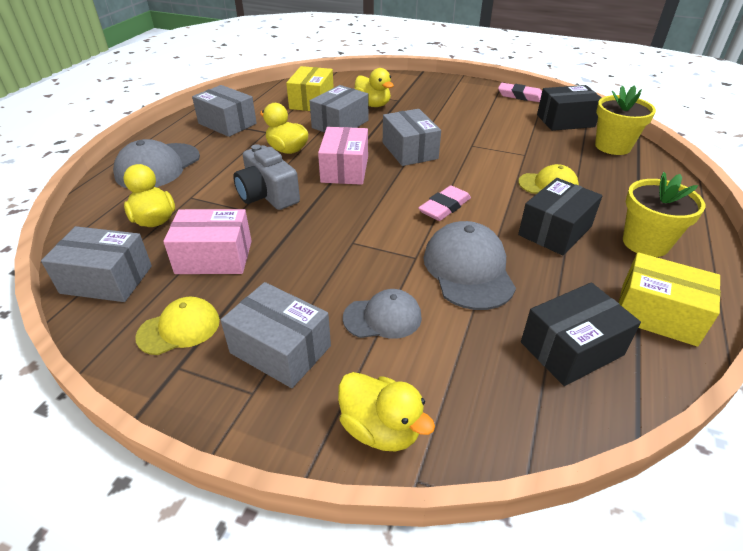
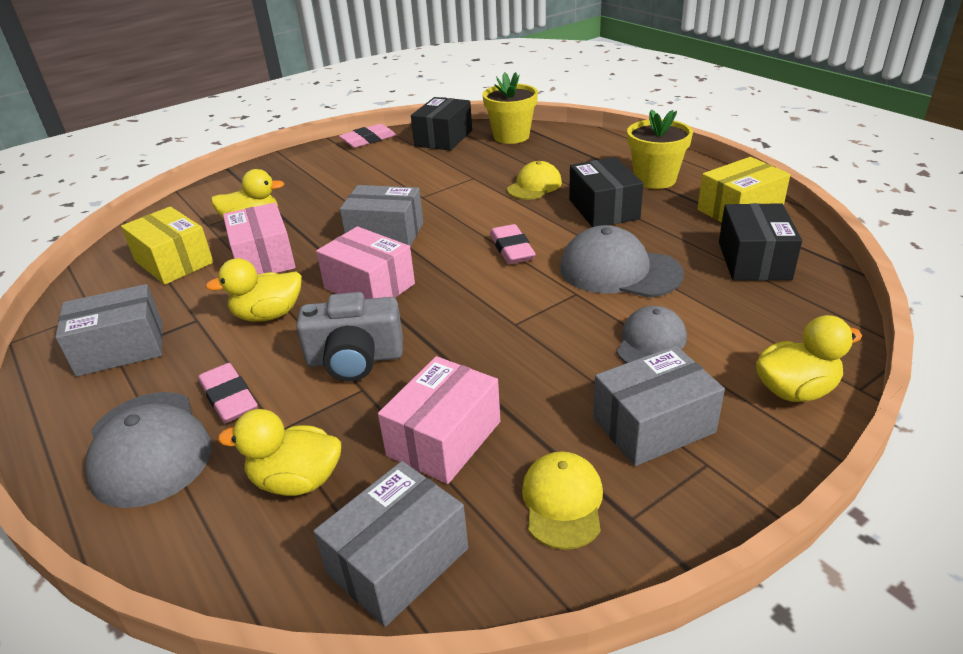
camera: 55 degrees left, 5 degrees down
(207, 171) = (229, 398): none -> pink eraser
(340, 124) = (264, 258): grey box -> pink box

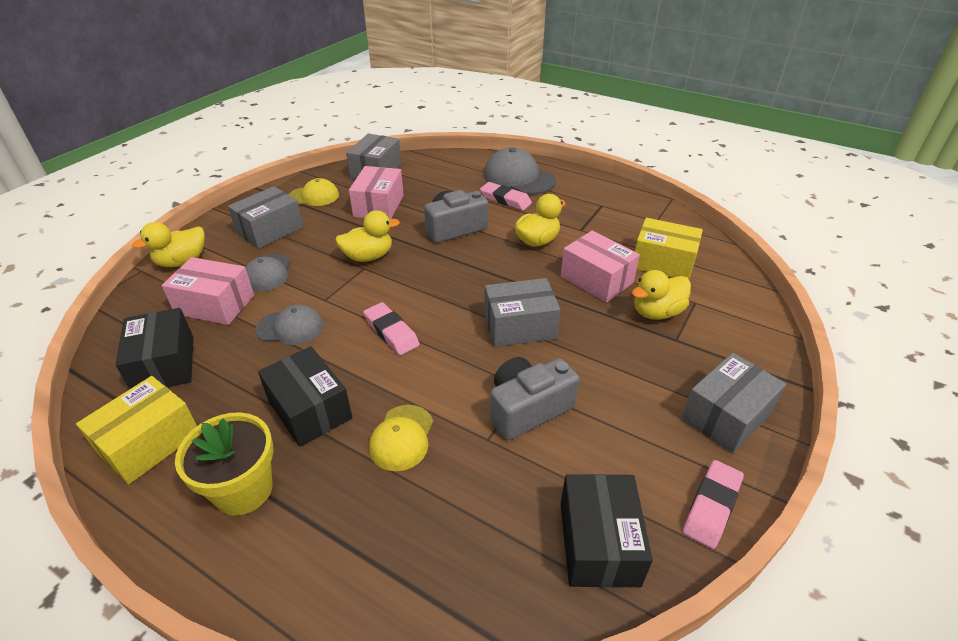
camera: 155 degrees right, 5 degrees up
(121, 348) = (601, 207): grey box -> grey box (726, 416)
(297, 481) = (437, 181): yellow duck -> yellow duck (368, 256)
(369, 286) = (487, 274): pink box -> pink box (215, 304)
(431, 186) = (527, 408): none -> grey camera
(511, 136) = (489, 580): yellow flower pot -> none
(562, 502) = (314, 196): yellow cap -> yellow cap turned 75 degrees counterclockwise
(619, 271) = (290, 328): grey cap -> grey cap, size x0.63

